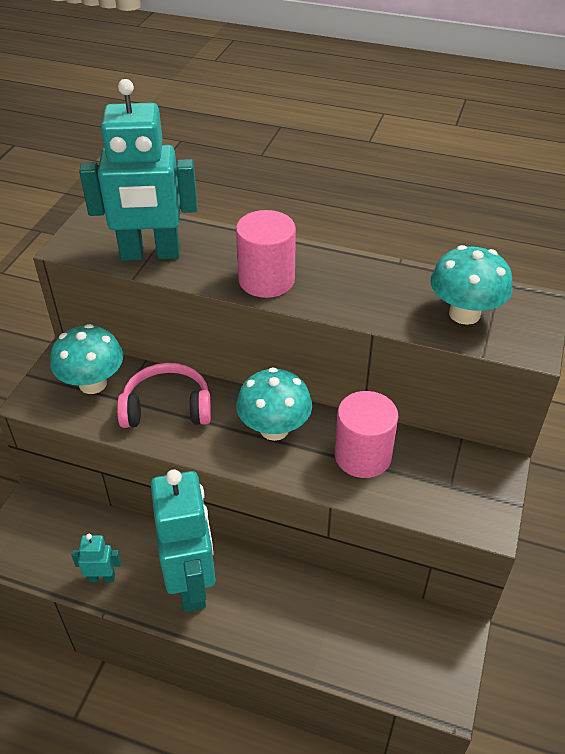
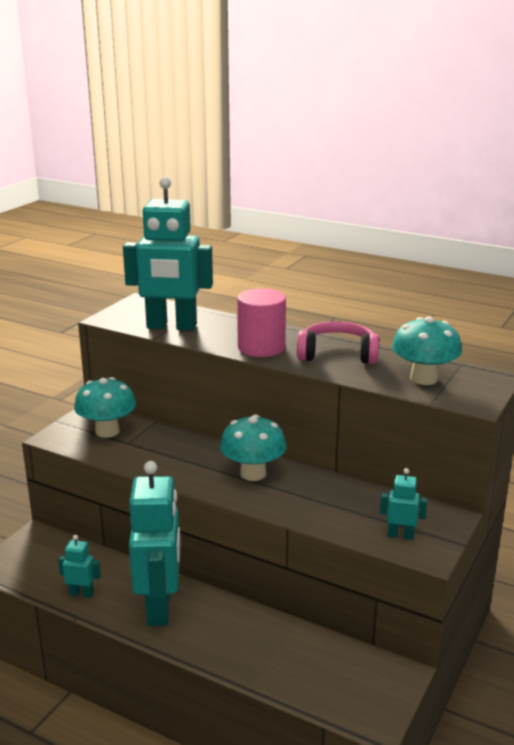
camera: 10 degrees right, 20 degrees down
(167, 407) = (165, 451): pink headphones -> pink headphones (337, 354)
(363, 455) = (326, 498): pink cylinder -> none
(453, 501) = (400, 535): none -> turquoise robot

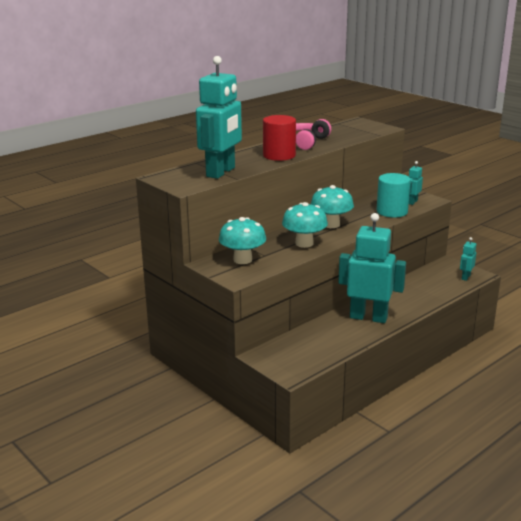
camera: 70 degrees left, 0 degrees up
(81, 593) = (341, 342): turquoise robot -> turquoise robot (465, 277)
(261, 347) = (279, 155): pink cylinder -> red cylinder
(341, 519) = (392, 211): none -> turquoise cylinder
(423, 378) = (350, 131): turquoise mushroom -> turquoise mushroom (304, 243)

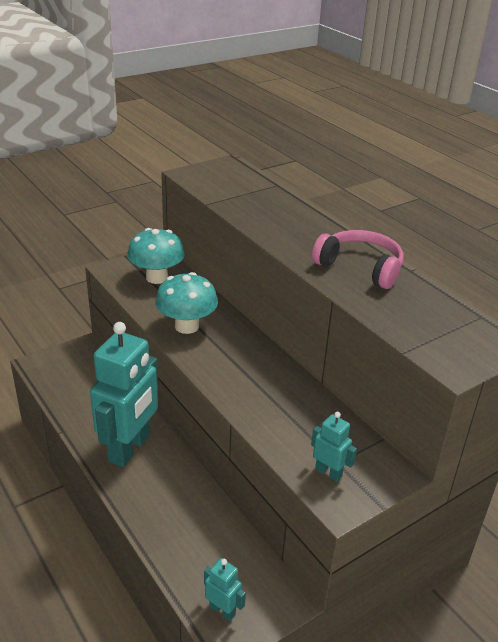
camera: 95 degrees right, 10 degrees up
(221, 172) = (233, 196): turquoise robot -> none
(279, 155) = (294, 239): red cylinder -> none
(331, 224) = (244, 359): turquoise mushroom -> none
(392, 211) = (285, 434): turquoise cylinder -> none

